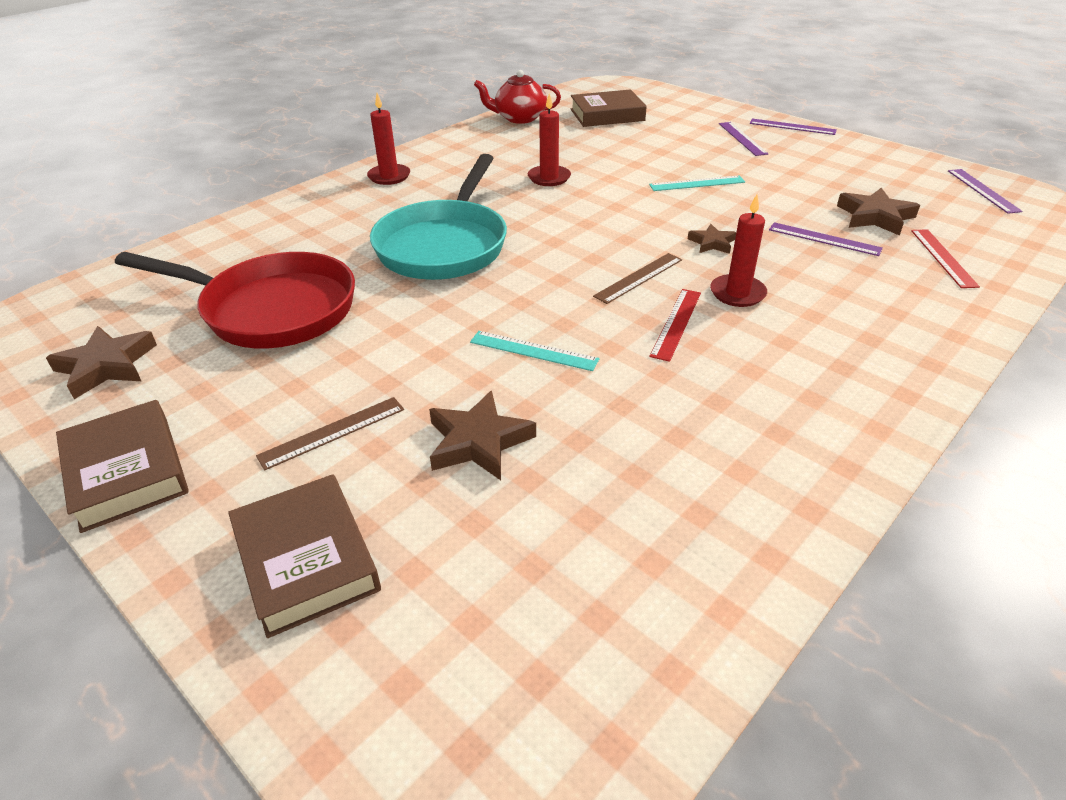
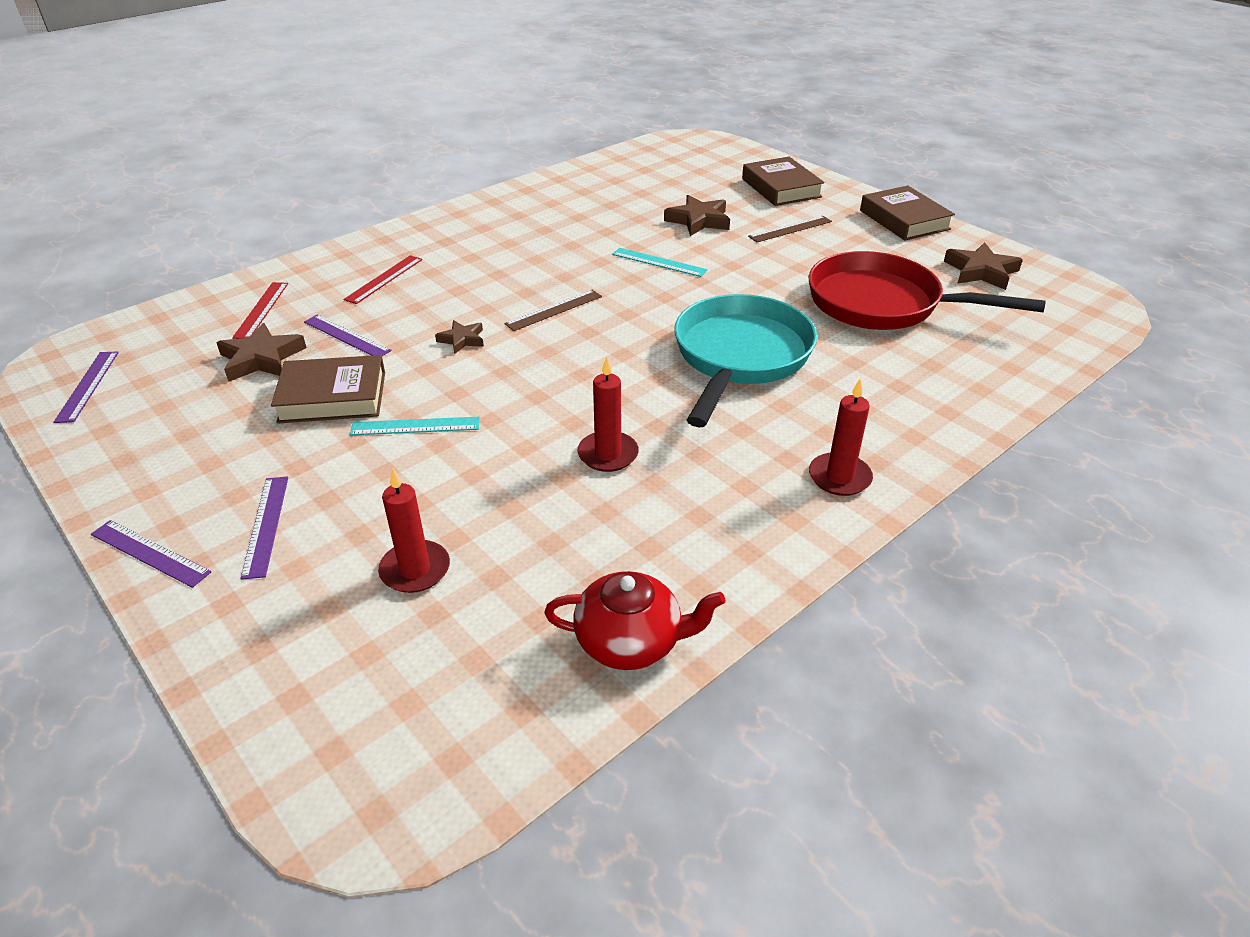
camera: 175 degrees left, 0 degrees up
(607, 115) = (451, 635): brown book -> brown book (333, 397)
(676, 323) = (543, 273): red ruler -> red ruler (384, 279)
(737, 293) = (477, 291): red candle -> red candle (415, 570)

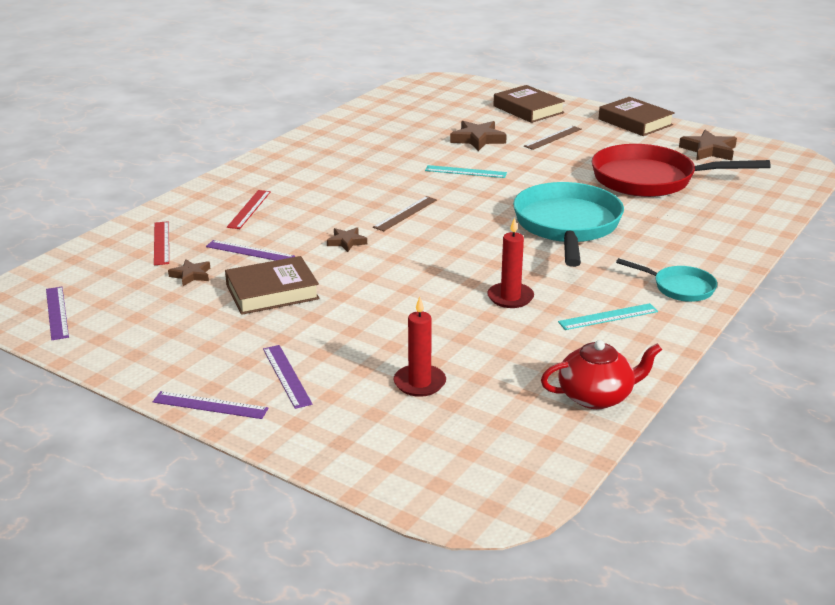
camera: 15 degrees left, 10 degrees down
(261, 358) = (191, 275): brown star -> brown star, size x0.60
(415, 426) = (353, 301): turquoise ruler -> turquoise ruler (608, 317)
(839, 477) = (679, 288): red candle -> turquoise pan

